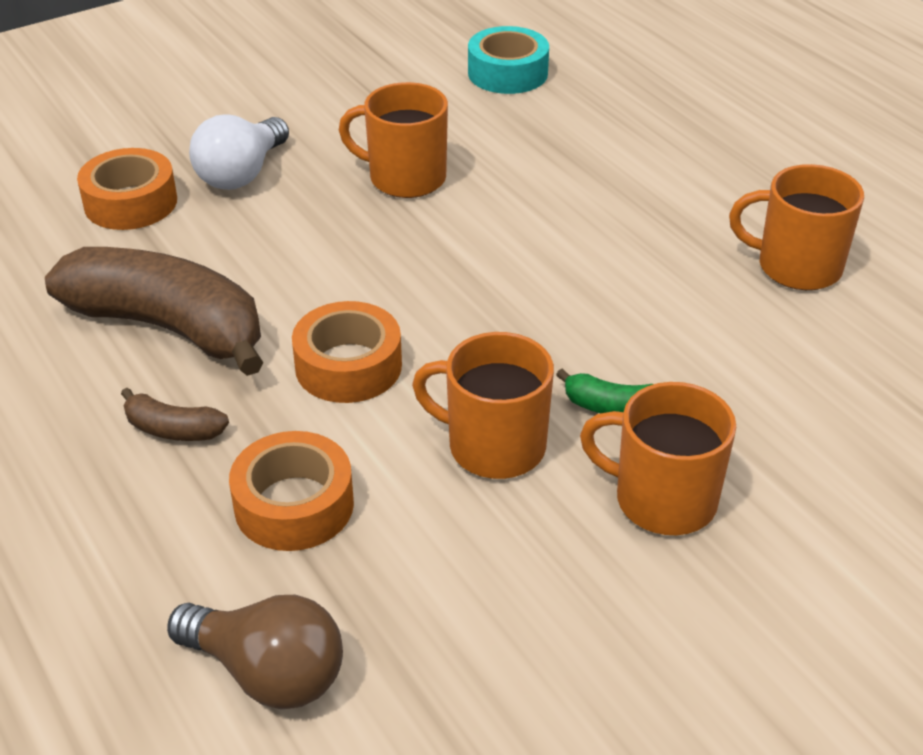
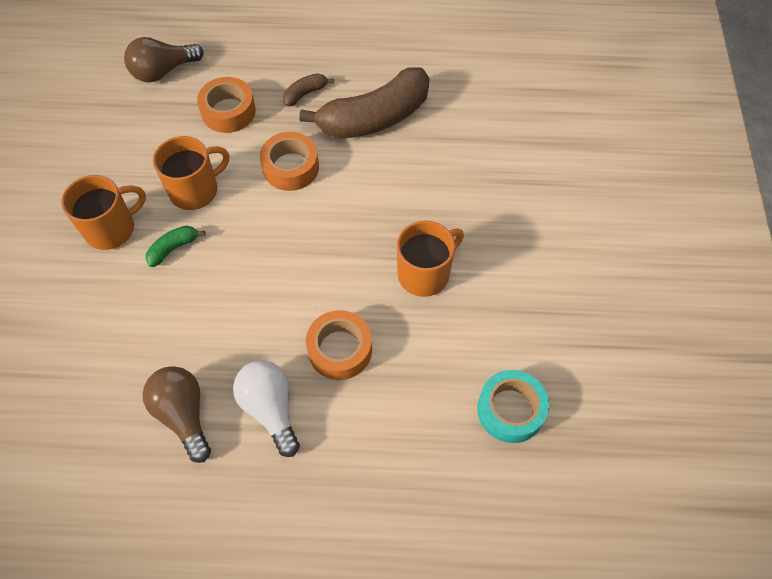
camera: 125 degrees right, 20 degrees up
(131, 202) = (494, 143): orange tape -> orange tape (340, 349)
(242, 174) = (487, 200): white light bulb -> white light bulb (270, 409)
(797, 267) = (183, 414): orange mug -> brown light bulb

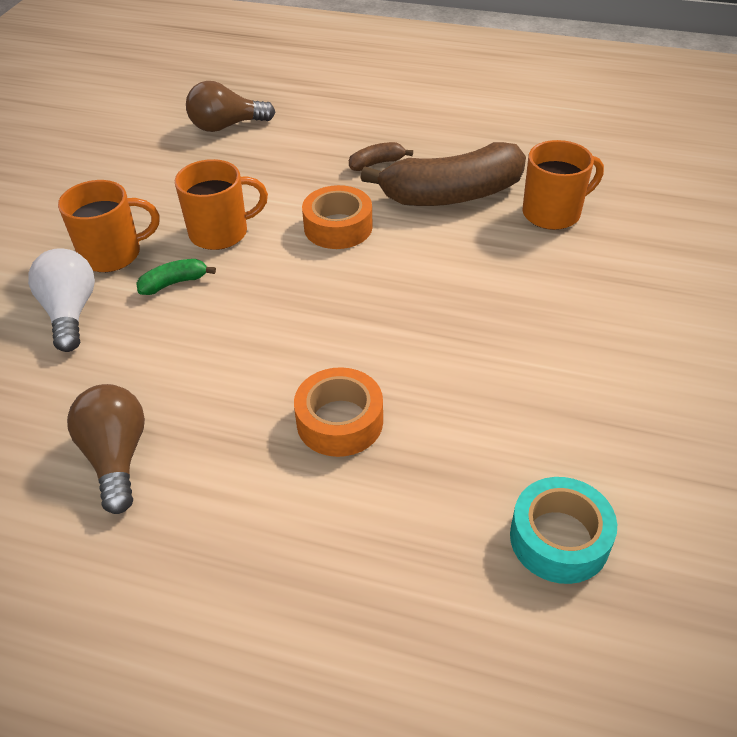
camera: 15 degrees right, 15 degrees down
(228, 111) = (284, 168): orange tape -> none
(270, 409) = (228, 472): white light bulb -> white light bulb (70, 312)
(424, 274) = (474, 357): orange mug -> orange mug (553, 213)

